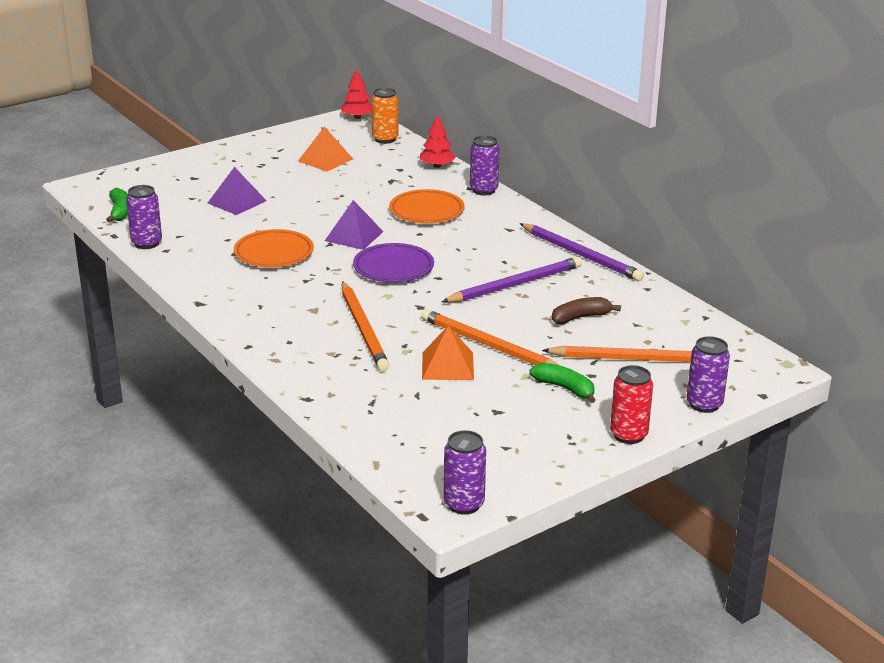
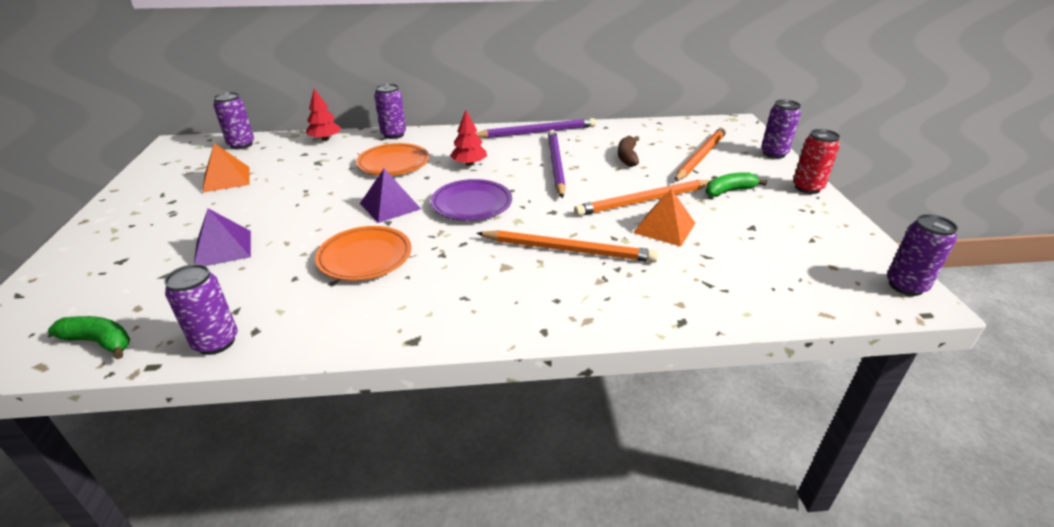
camera: 60 degrees left, 5 degrees up
(357, 117) = (178, 144): red tree -> red tree (469, 164)
(385, 139) = (241, 145): orange can -> purple can

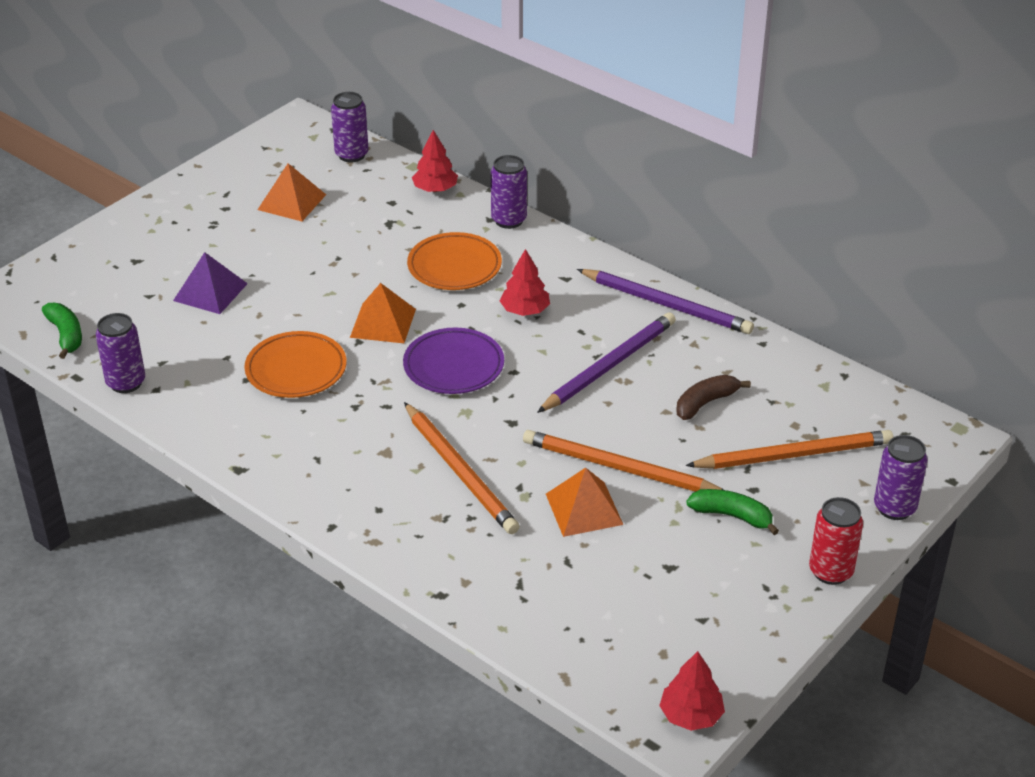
camera: 45 degrees right, 5 degrees up
(390, 206) = (383, 323): purple pyramid -> orange pyramid
(905, 286) = (691, 715): purple can -> red tree

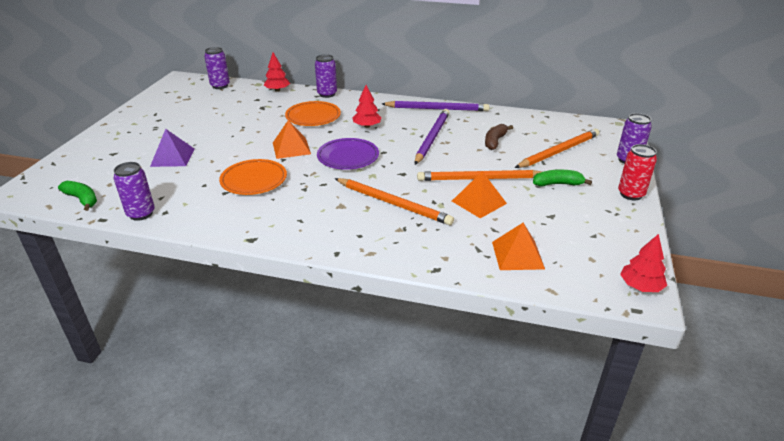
camera: 25 degrees left, 5 degrees down
(291, 202) = (198, 110): orange pyramid -> orange pyramid (517, 255)

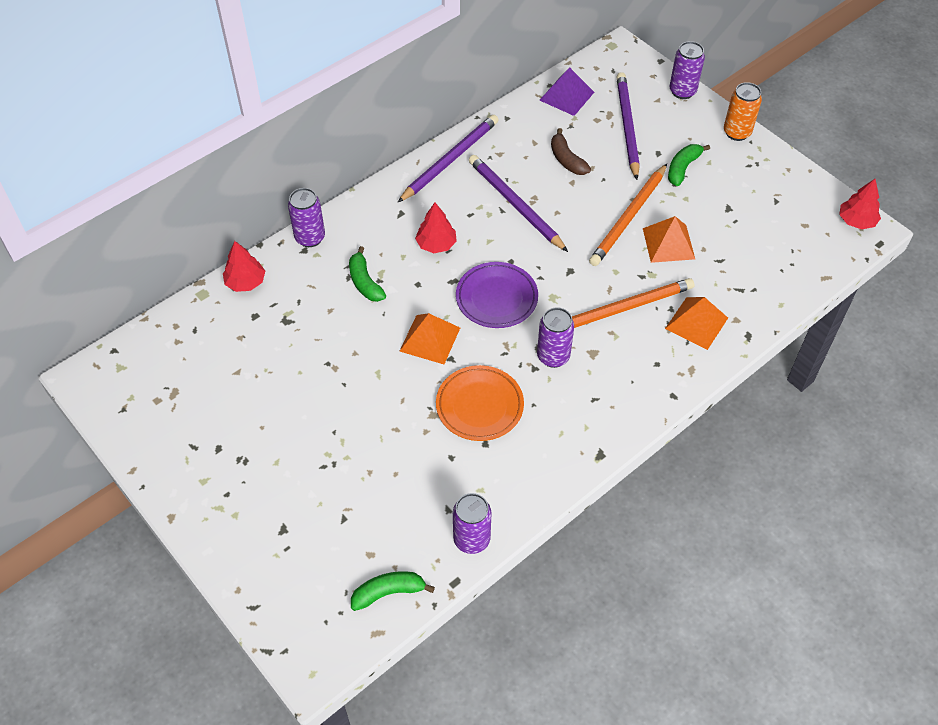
camera: 55 degrees left, 20 degrees up
(172, 157) = (351, 466): purple pyramid -> purple pyramid (566, 96)
(220, 86) = (165, 339): purple can -> purple can (553, 356)
(313, 117) = (365, 282): orange plate -> green banana
(517, 255) = (767, 268): orange pyramid -> orange pyramid (696, 323)
(559, 151) = (627, 126): orange pencil -> purple pencil
(631, 194) = (737, 132): red can -> orange can

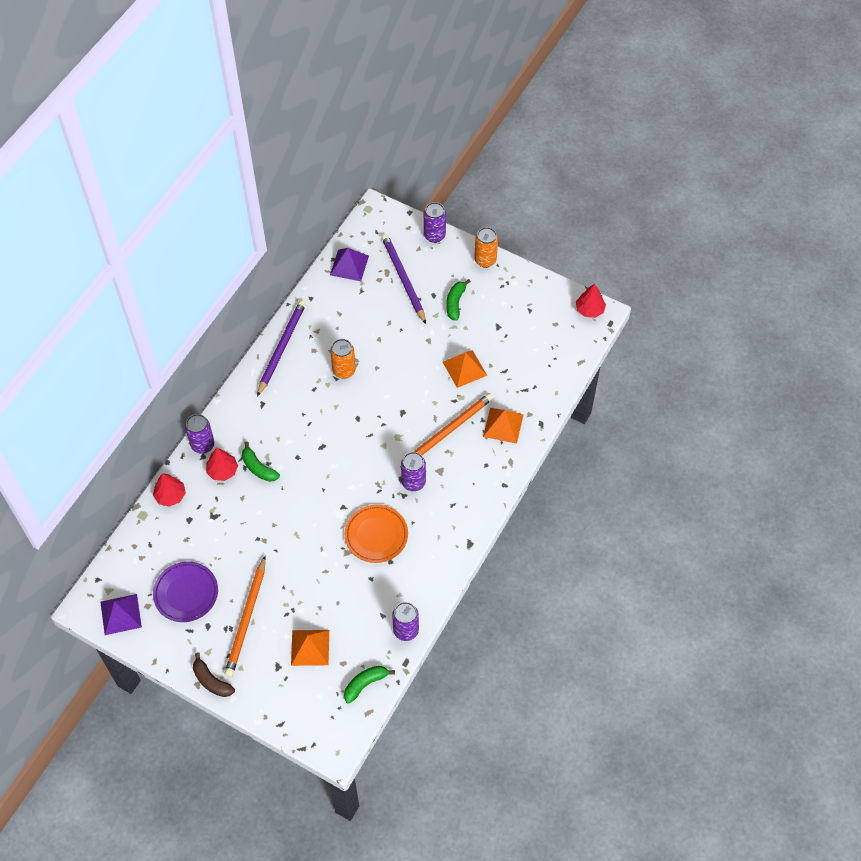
camera: 20 degrees left, 5 degrees up
(120, 400) = (120, 614): none -> purple pyramid
(430, 339) = (323, 497): orange pyramid -> orange pyramid (310, 647)
(436, 244) = (298, 421): red tree -> red tree (222, 470)
(496, 298) = (358, 450): purple plate -> purple plate (186, 593)
(515, 204) = (344, 371): purple pencil -> orange can
(566, 160) = (368, 321): brown banana -> brown banana (211, 681)
(629, 217) = (430, 356): orange pencil -> orange pencil (247, 619)

